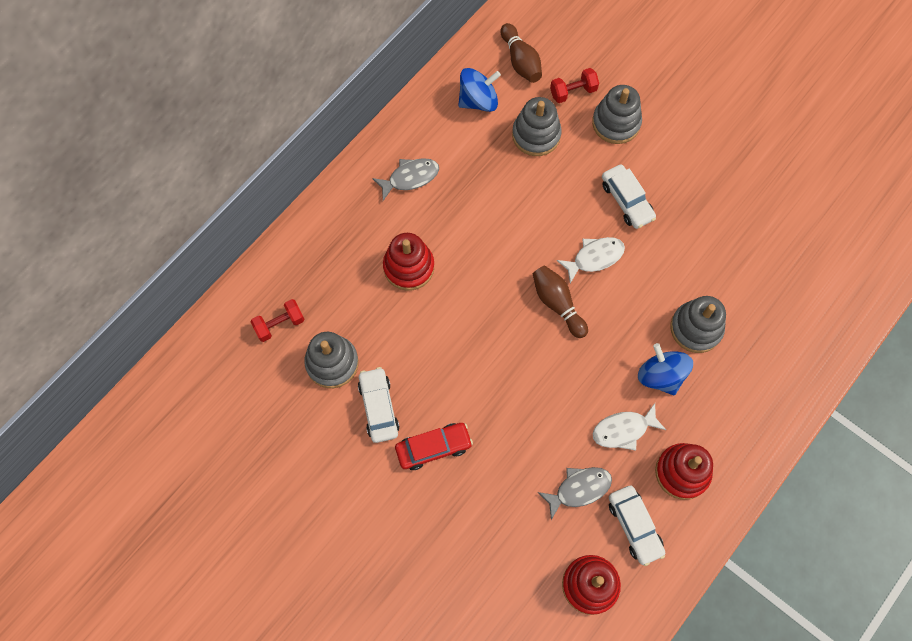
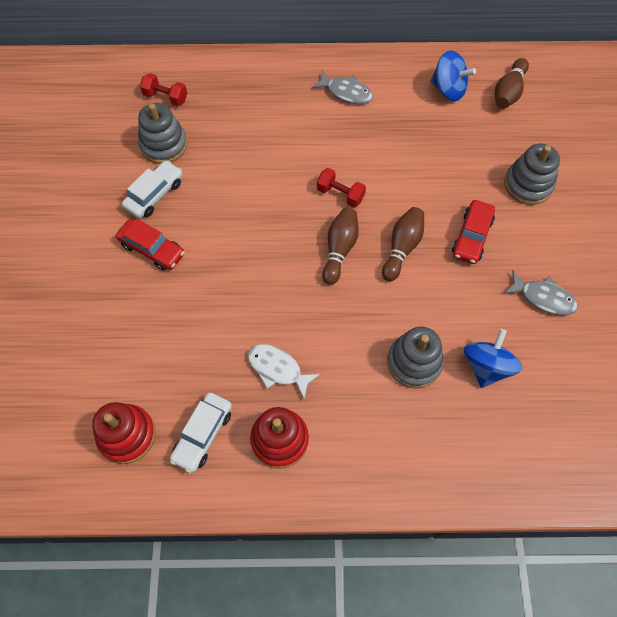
camera: 50 degrees right, 5 degrees down
(409, 267) = (278, 138): red stacking toy -> none
(536, 135) = (460, 142): grey stacking toy -> none
(573, 92) = (521, 140): red dumbbell -> red dumbbell (340, 194)
(579, 489) = (200, 370): grey fish -> grey fish (543, 297)
(594, 258) = (402, 248): white fish -> brown bowling pin
(626, 201) = (471, 237): white car -> red car
(660, 376) = (348, 364): blue spinning top -> blue spinning top (486, 366)

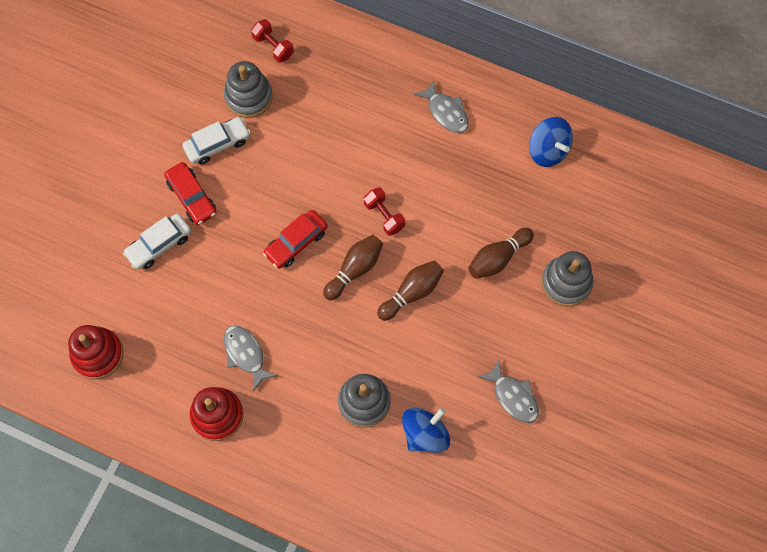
camera: 25 degrees right, 5 degrees up
(203, 434) = (158, 382): white car -> white car (159, 245)
(278, 369) = (245, 354): white fish -> grey fish
(471, 237) = (482, 310): red car -> red car (296, 242)
(508, 92) = (606, 178): brown bowling pin -> brown bowling pin (498, 258)

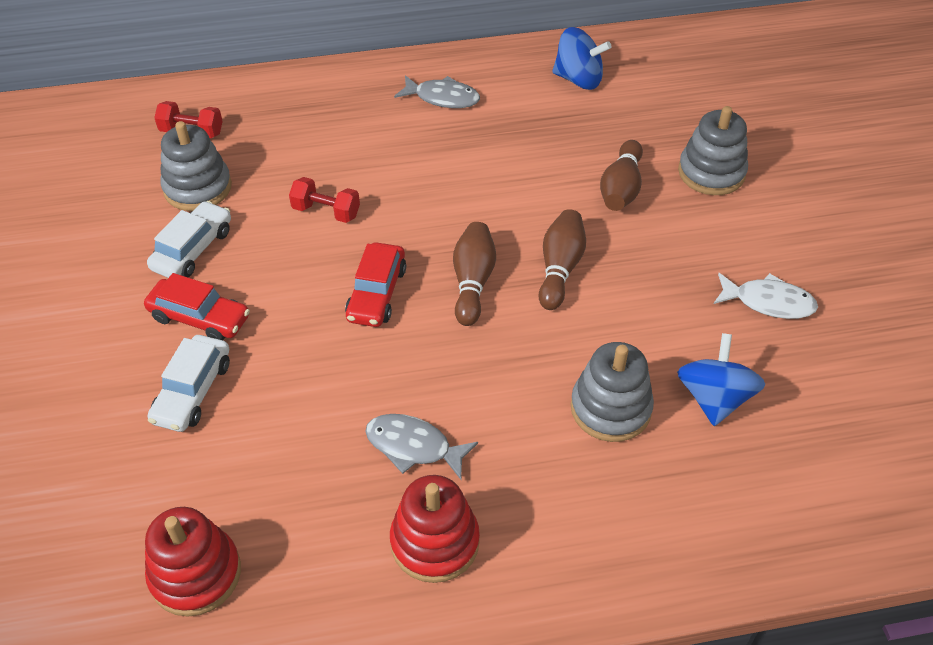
camera: 35 degrees left, 20 degrees down
(384, 216) = (459, 215): red dumbbell -> red dumbbell (326, 211)
(513, 396) = (768, 302): grey fish -> white fish

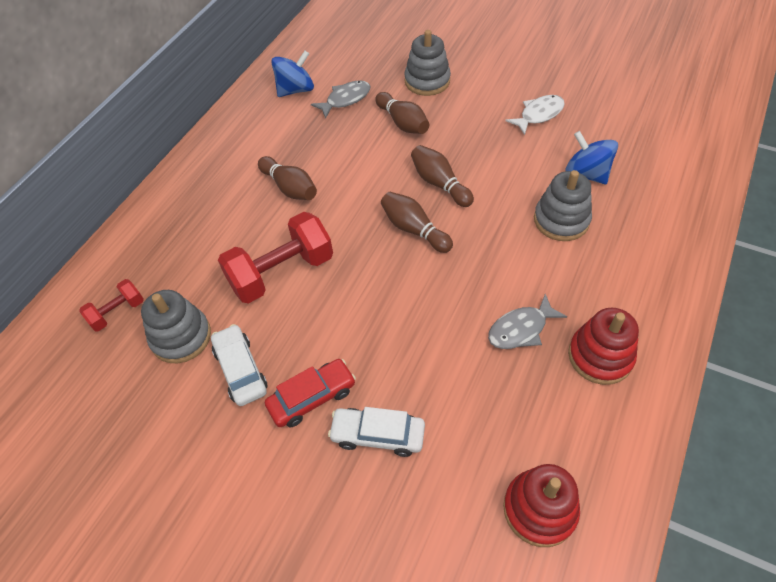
camera: 50 degrees left, 5 degrees up
(193, 391) = (378, 435): white car -> white car turned 135 degrees clockwise
(326, 211) = (281, 272): red dumbbell -> red dumbbell, size x1.91
(376, 293) = (380, 283): red car -> none
(438, 155) = (290, 188): none -> brown bowling pin
(442, 98) = (241, 158): grey fish -> grey fish (345, 99)

